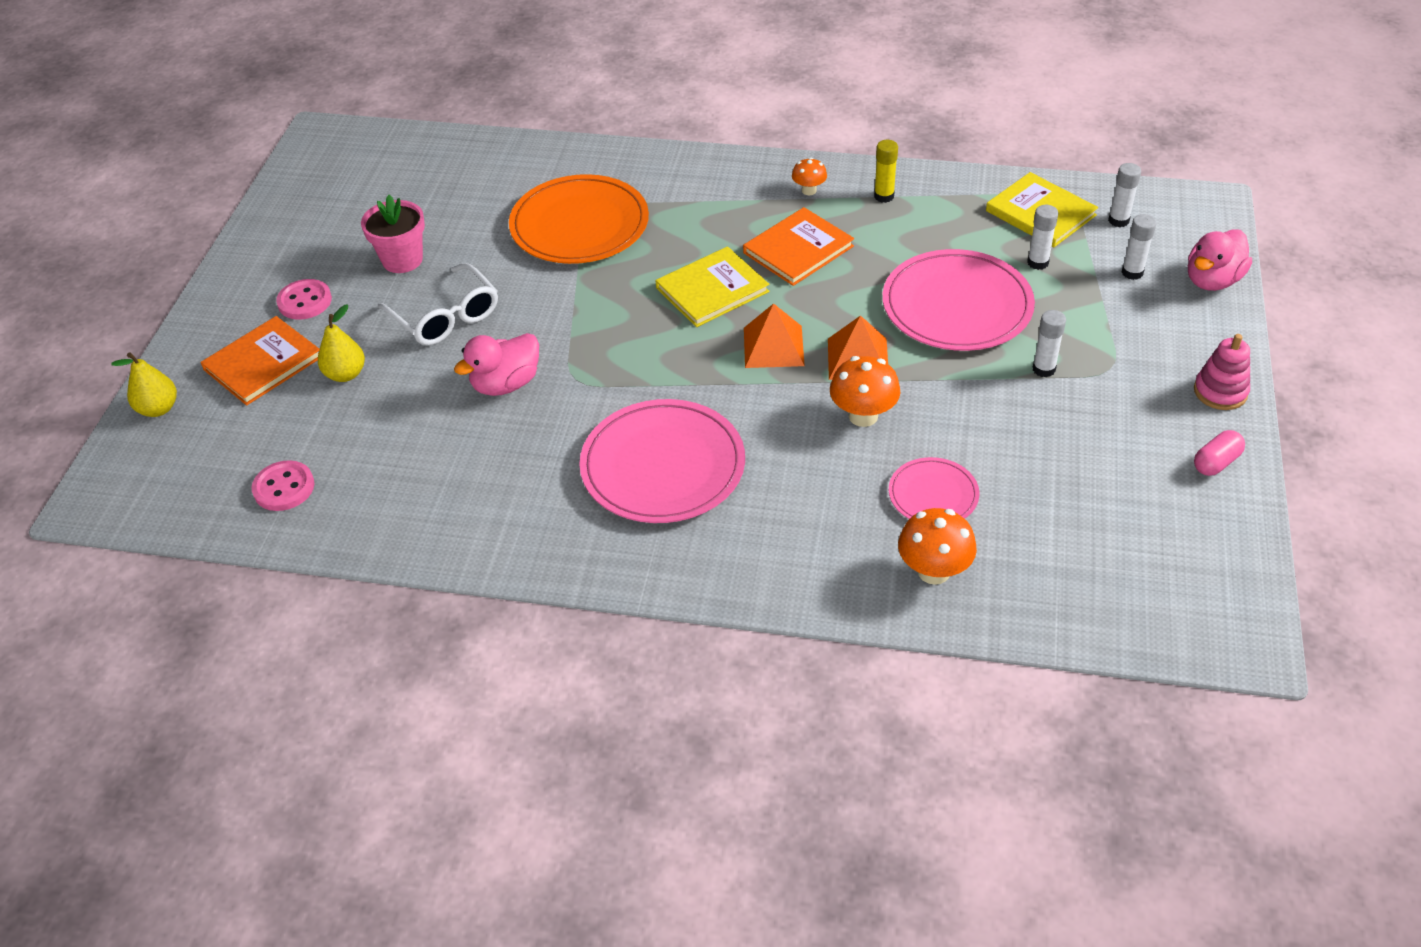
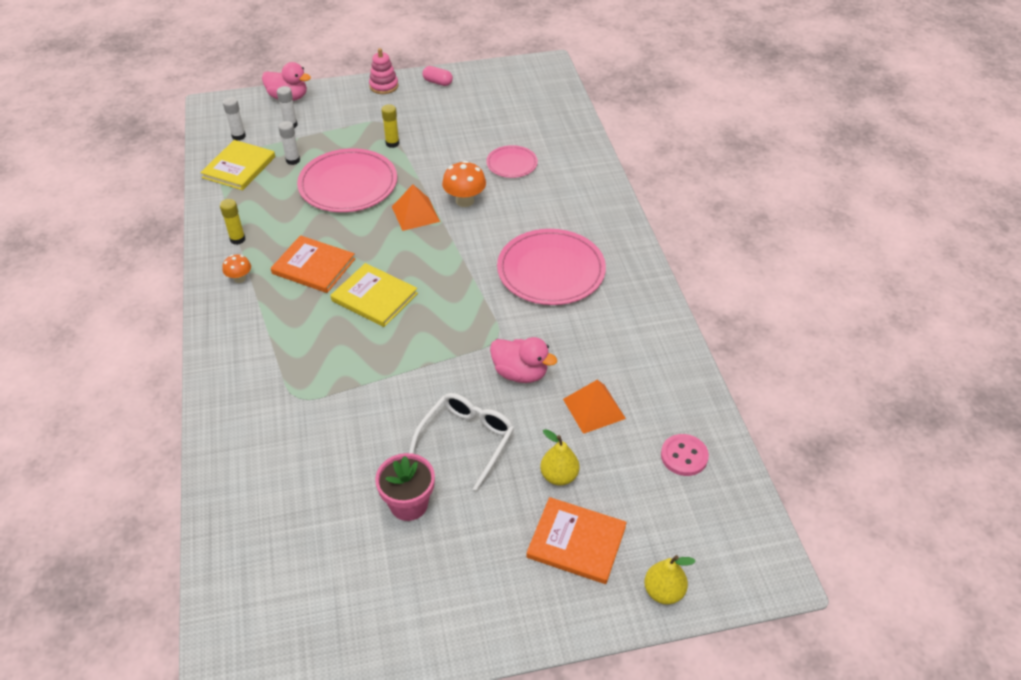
camera: 115 degrees left, 0 degrees up
(305, 301) = (490, 552): pink button -> none
(579, 225) = (322, 399): orange plate -> none
(773, 346) = (420, 252): orange pyramid -> orange pyramid (594, 408)
(933, 571) = (564, 154): orange mushroom -> none
(1044, 369) = (392, 143): white glue stick -> yellow glue stick

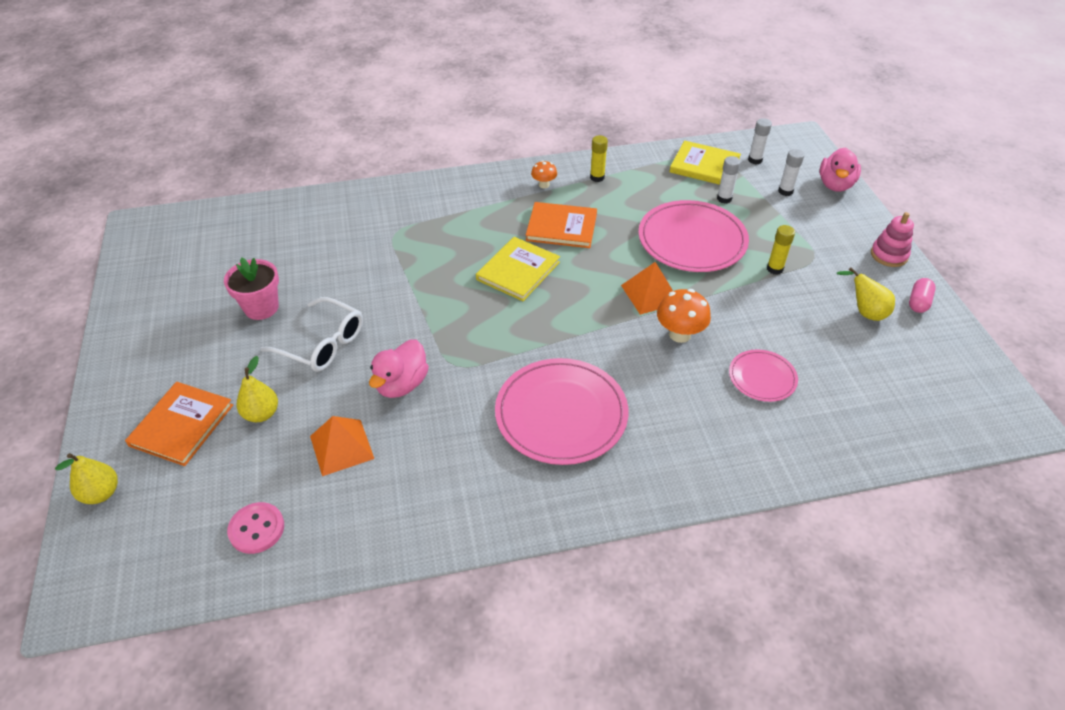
camera: 90 degrees right, 0 degrees up
(313, 266) = (561, 227): orange book -> orange book turned 75 degrees clockwise
(446, 107) = (864, 312): none -> yellow pear

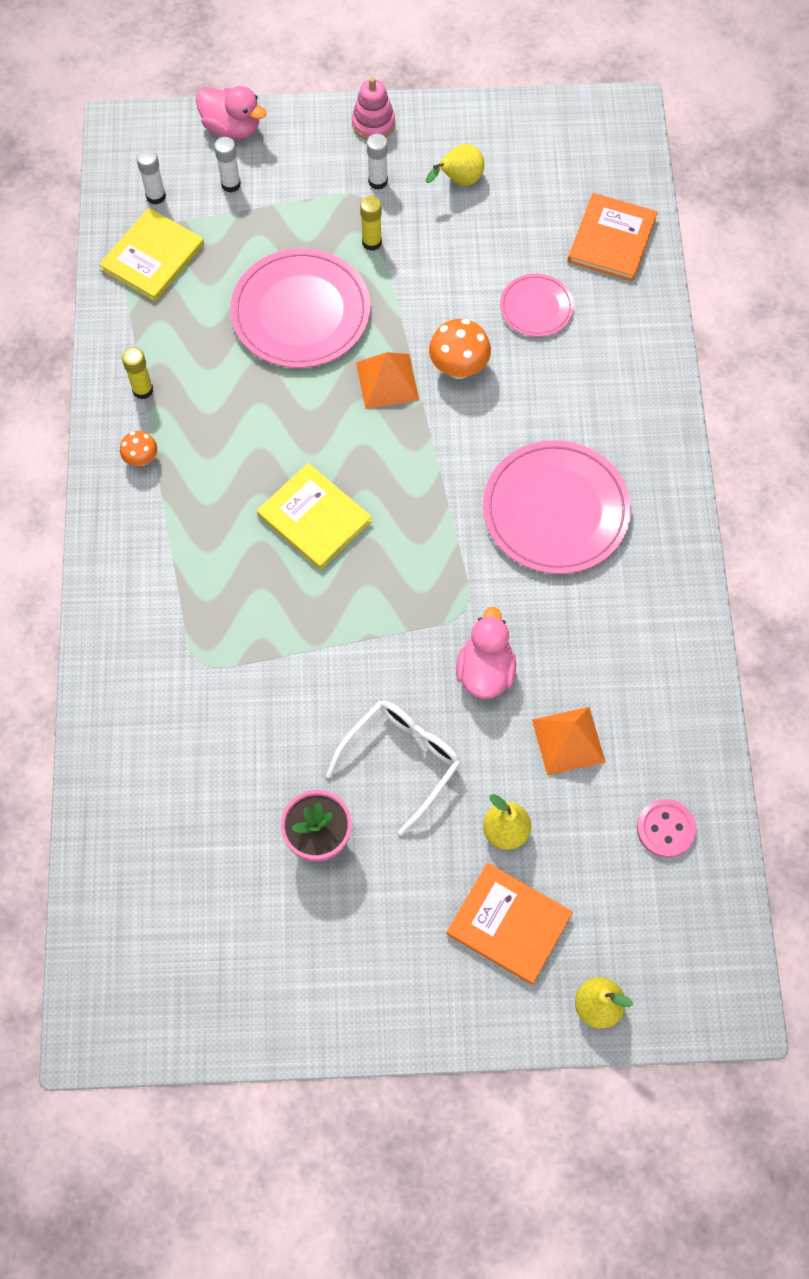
camera: 80 degrees left, 20 degrees up
(401, 384) = (485, 671): pink duck -> pink duck turned 120 degrees counterclockwise
(561, 227) = (240, 453): orange book -> orange book (611, 239)
(724, 198) = (228, 255): white glue stick -> white glue stick (378, 181)
(918, 302) = (454, 127): pink capsule -> none

